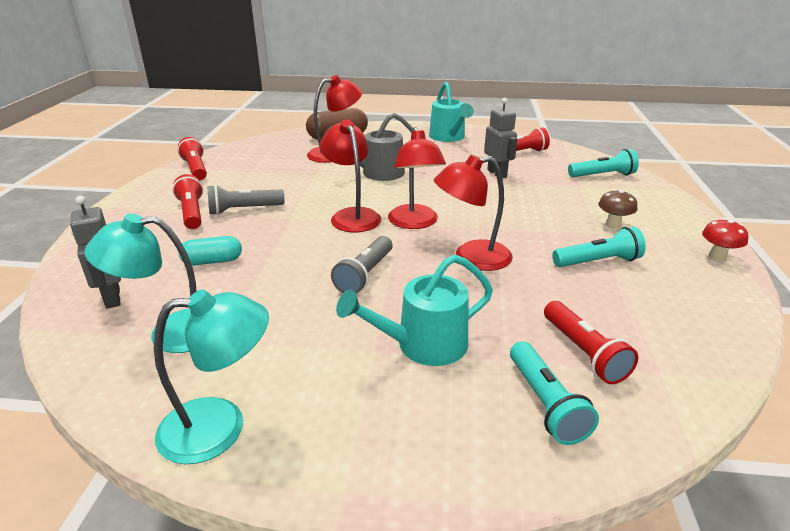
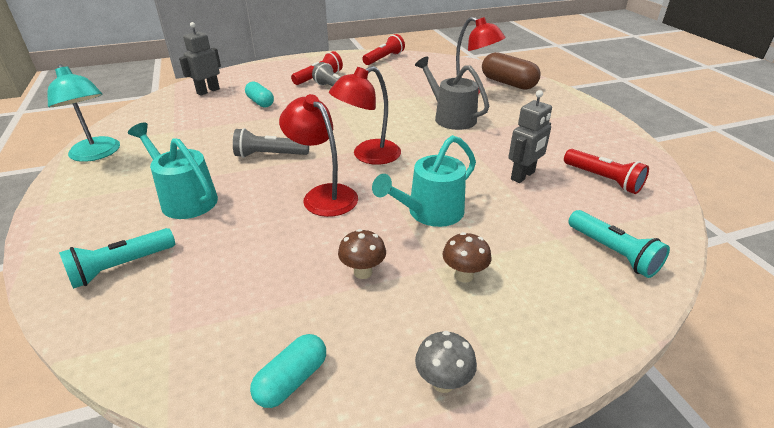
camera: 65 degrees right, 5 degrees up
(171, 332) = (178, 116): turquoise lamp -> none
(352, 215) = (359, 128): red lamp -> none
(448, 137) = (586, 130): turquoise watering can -> turquoise watering can (430, 212)
(583, 352) = (191, 280): red flashlight -> none
(598, 262) = (363, 272): turquoise flashlight -> brown mushroom
(717, 257) = (443, 382): red mushroom -> grey mushroom
(718, 314) = (292, 380): none -> turquoise capsule

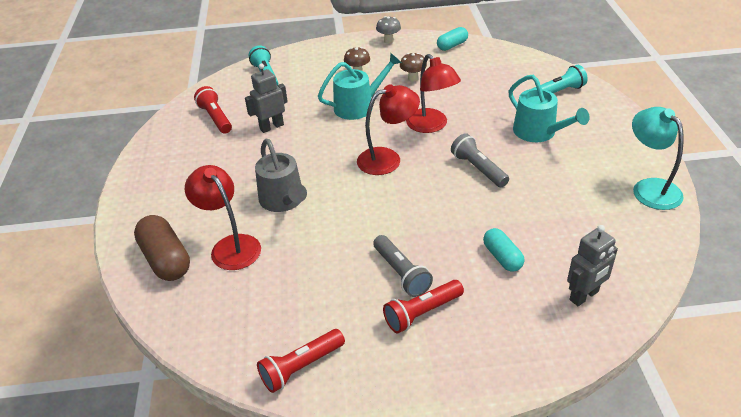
camera: 165 degrees left, 5 degrees up
(270, 155) = (478, 169): grey flashlight -> grey flashlight turned 135 degrees counterclockwise

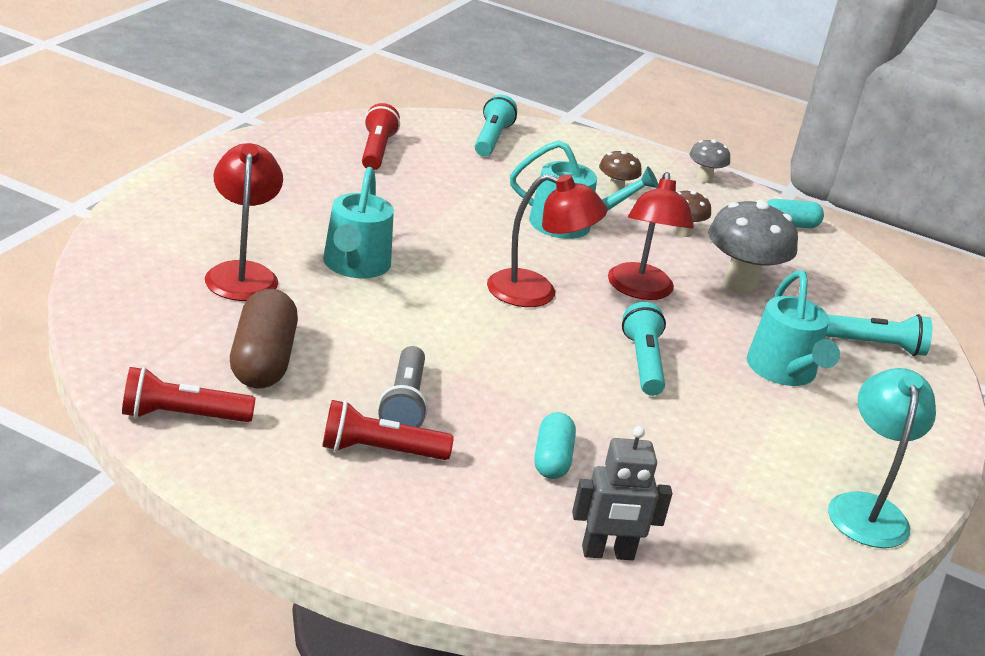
camera: 25 degrees right, 10 degrees down
(166, 259) = (159, 248): brown capsule -> brown capsule (263, 360)
(271, 127) = (432, 191): grey robot -> none
(283, 200) = (355, 265): grey watering can -> turquoise watering can
(469, 94) = (740, 285): none -> grey mushroom
(478, 169) = (643, 363): grey flashlight -> turquoise flashlight

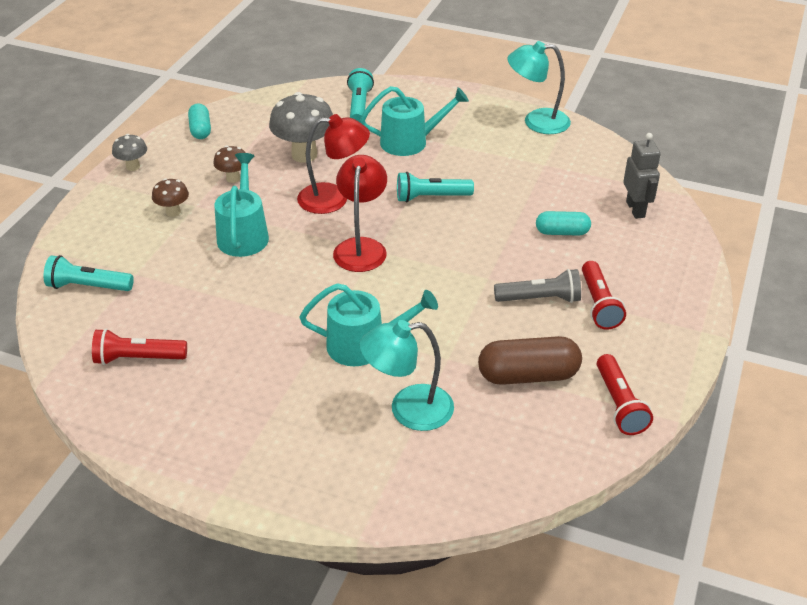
camera: 90 degrees left, 10 degrees up
(242, 273) = (408, 410): red lamp -> turquoise lamp

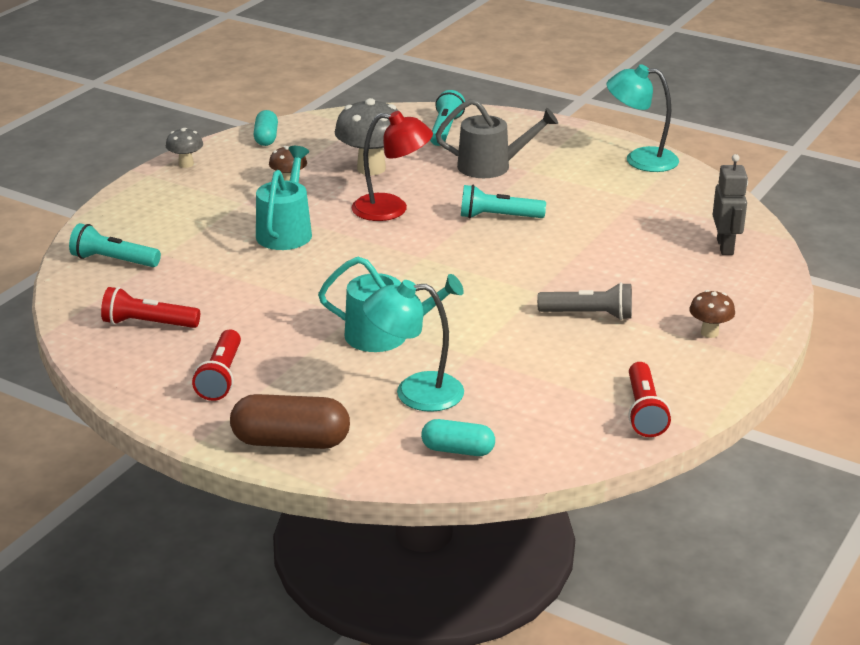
camera: 10 degrees right, 10 degrees down
(173, 212) = (217, 206): brown mushroom -> brown mushroom (709, 333)
(361, 247) = (408, 253): red lamp -> none
(410, 142) = (491, 166): turquoise watering can -> grey watering can
(528, 375) = (553, 377): brown capsule -> brown capsule (291, 441)
(562, 232) = (634, 260): turquoise capsule -> turquoise capsule (458, 450)
(599, 304) = (652, 325): red flashlight -> red flashlight (221, 377)

